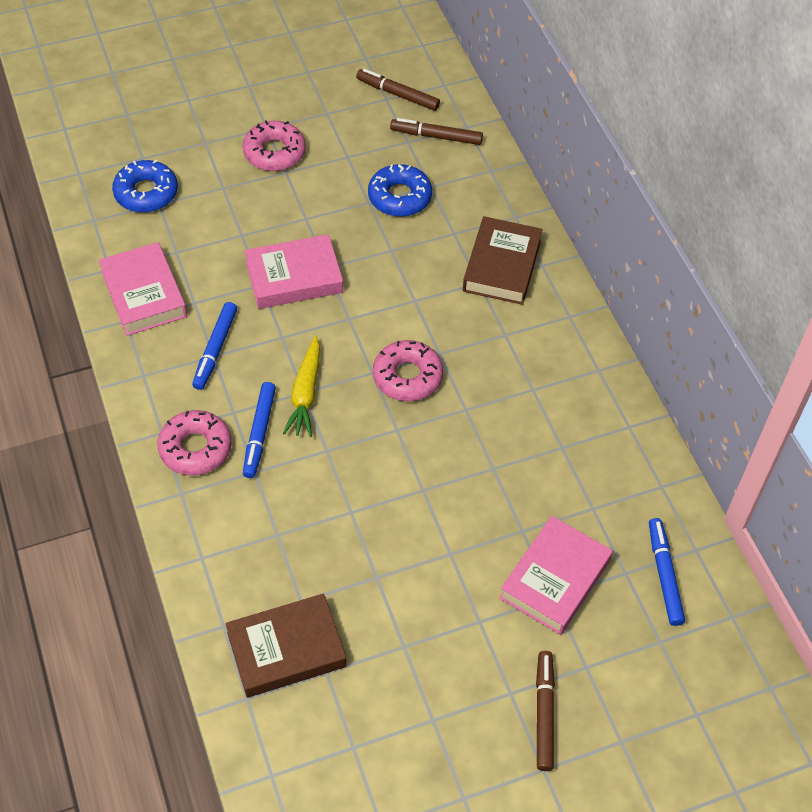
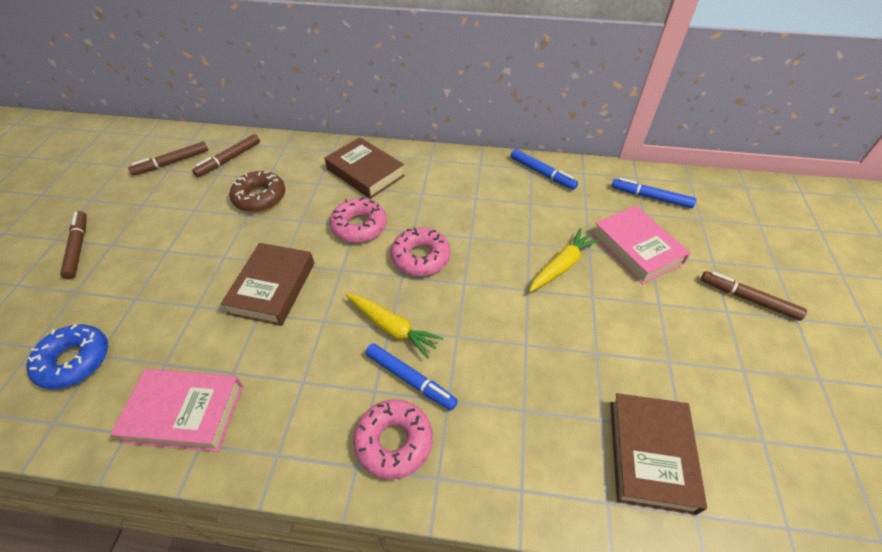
camera: 60 degrees left, 5 degrees down
(215, 349) = (297, 377): blue marker -> blue marker (542, 173)
(249, 108) = (78, 248): none -> brown marker
(274, 152) = (140, 250): pink donut -> pink donut (359, 226)
(294, 277) = (272, 288): pink book -> brown book
(399, 197) = (260, 197): blue donut -> brown donut
(478, 510) = (561, 266): none -> yellow carrot

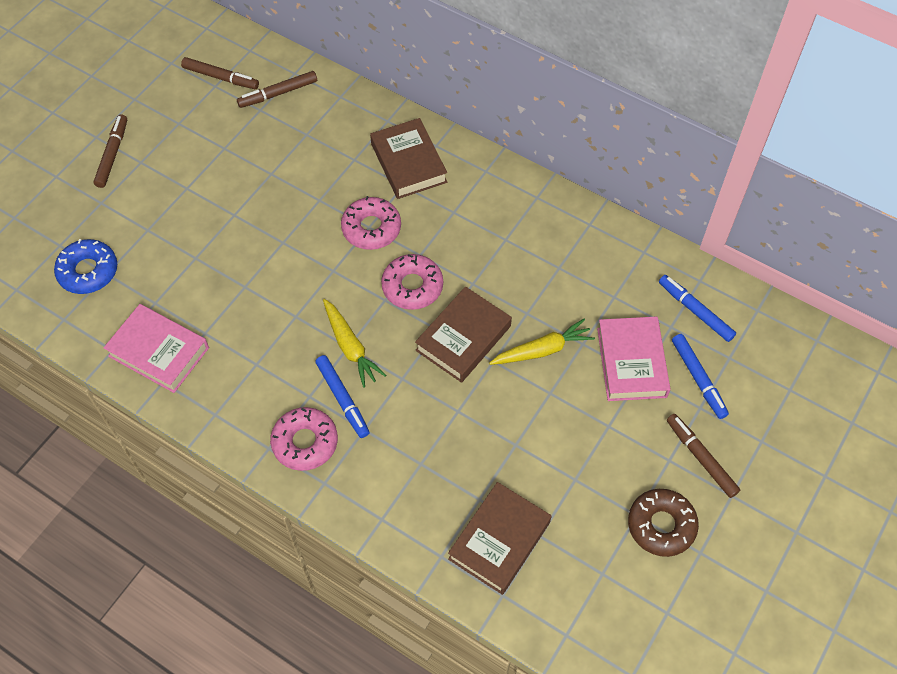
camera: 25 degrees right, 10 degrees up
(172, 163) = (221, 77): brown marker -> brown marker turned 150 degrees counterclockwise
(260, 197) = (291, 156): brown donut -> brown donut (661, 525)
(272, 288) = (265, 265): brown book -> brown book (463, 338)
(542, 173) = (597, 235): blue marker -> blue marker (698, 378)

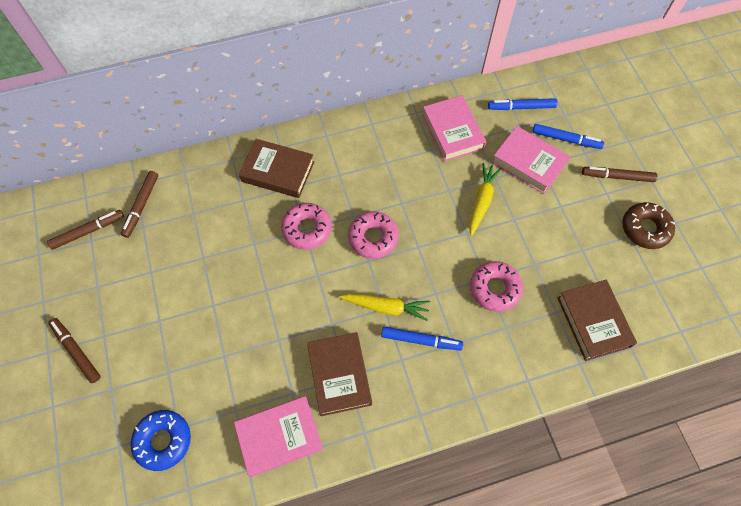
camera: 50 degrees left, 5 degrees up
(305, 442) = (434, 388): pink donut -> pink donut (494, 288)
(463, 338) = (436, 237): brown book -> brown book (339, 375)
(599, 270) = (452, 132): none -> pink book

